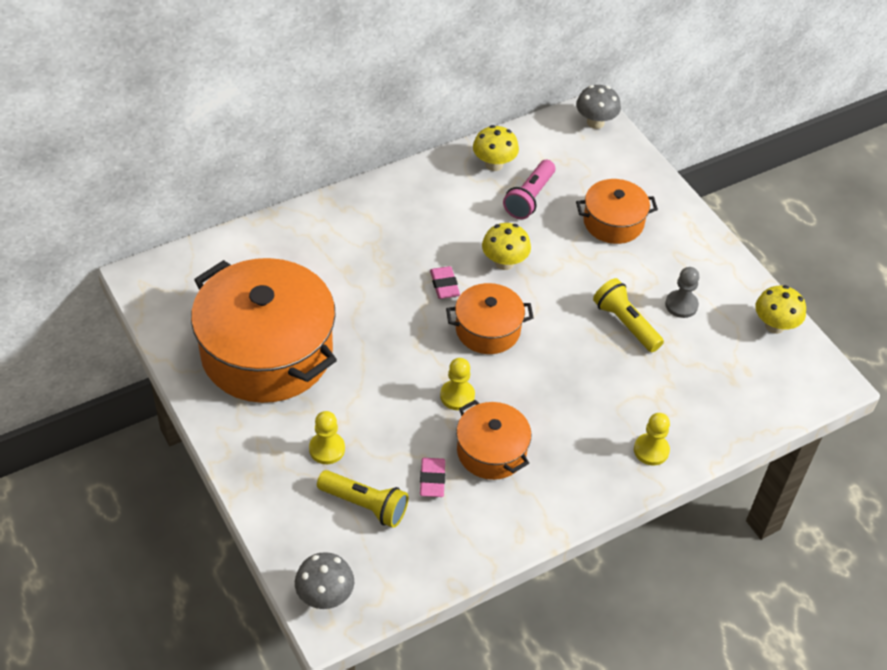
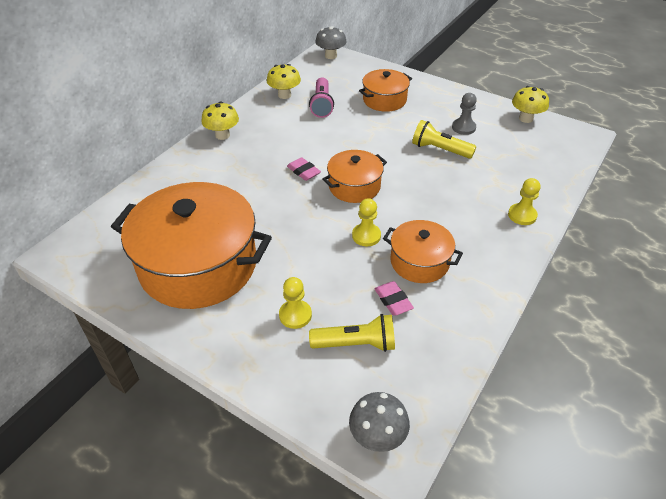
camera: 25 degrees left, 5 degrees down
(504, 262) = (334, 144): yellow mushroom -> yellow mushroom (222, 135)

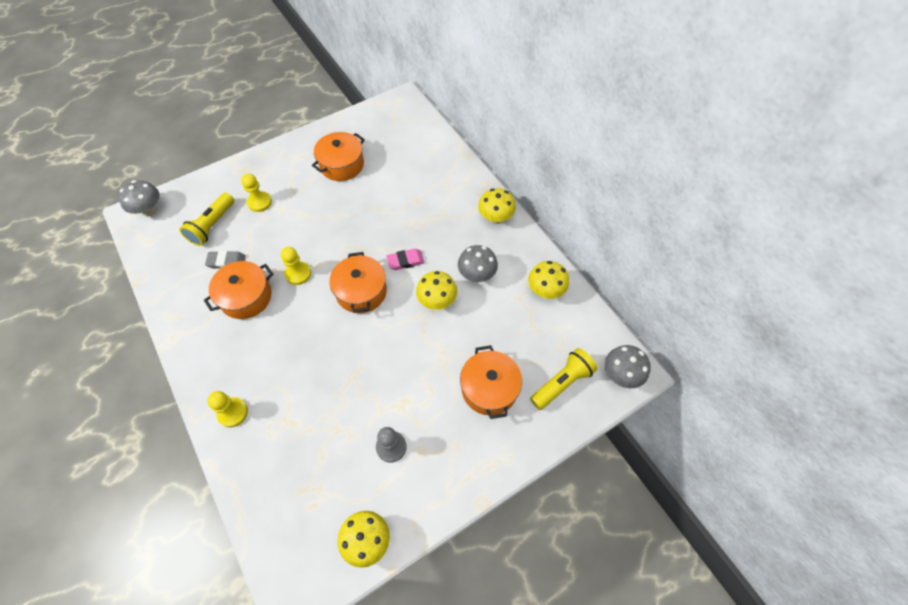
camera: 115 degrees right, 15 degrees up
(198, 265) = (342, 165): orange pot -> orange pot, size x0.51
(292, 129) = (477, 275): none -> grey mushroom
(322, 105) = (509, 319): pink flashlight -> none
(332, 142) = (437, 301): none -> yellow mushroom
(393, 300) = (227, 262): pink eraser -> grey eraser
(440, 150) = (368, 396): yellow flashlight -> yellow flashlight (562, 383)

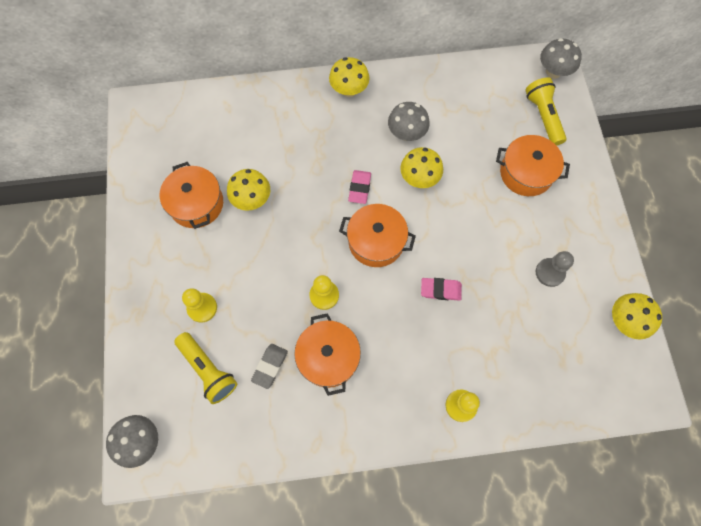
camera: 65 degrees left, 10 degrees up
(336, 357) = (440, 290): none -> pink eraser
(545, 291) = (450, 87): yellow mushroom -> yellow mushroom (252, 199)

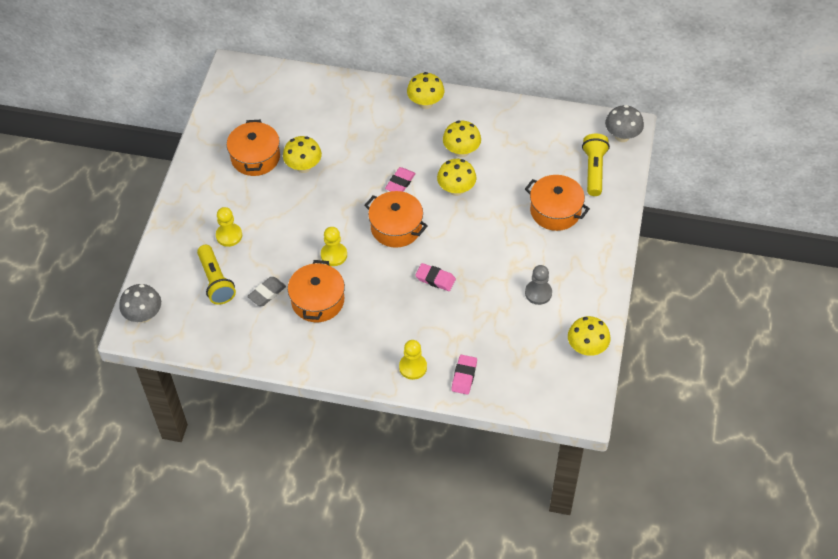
camera: 20 degrees right, 15 degrees down
(406, 134) = (461, 151): grey mushroom -> yellow mushroom
(518, 398) = (464, 376): none -> pink eraser

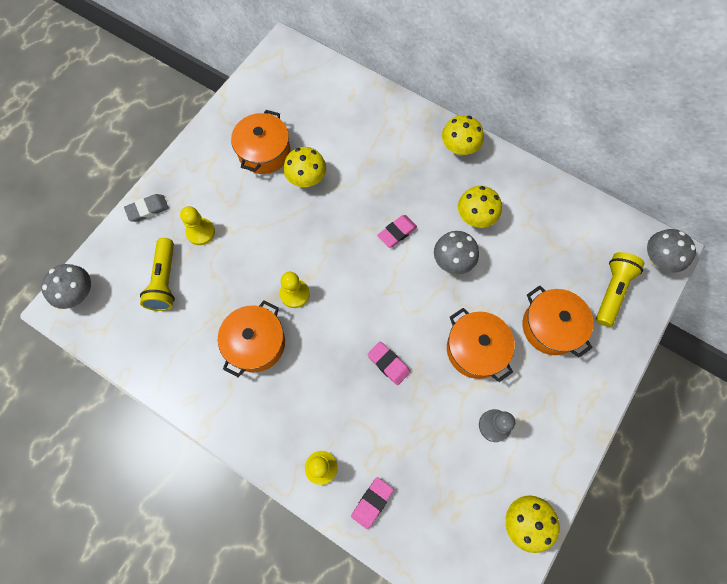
camera: 20 degrees right, 15 degrees up
(267, 293) = (209, 314): grey eraser -> grey eraser (148, 209)
(396, 227) = (372, 284): orange pot -> orange pot (476, 349)
(456, 189) = (452, 261): yellow mushroom -> grey mushroom

